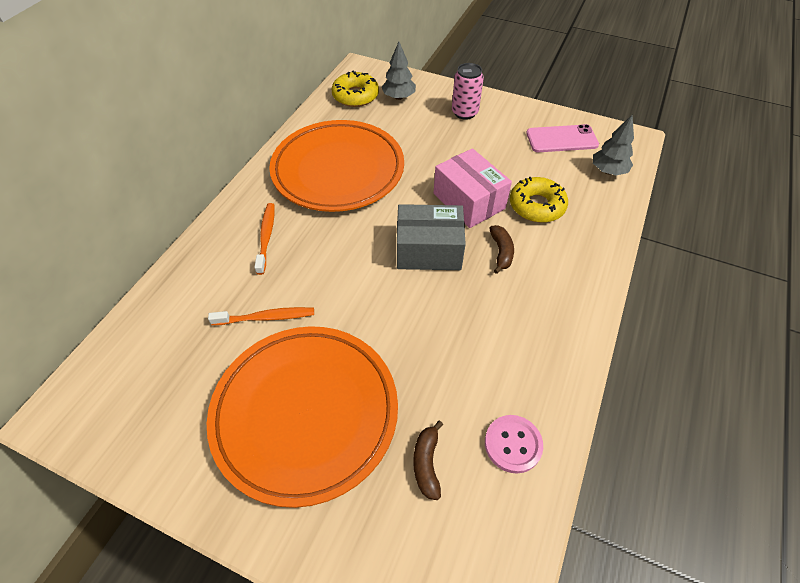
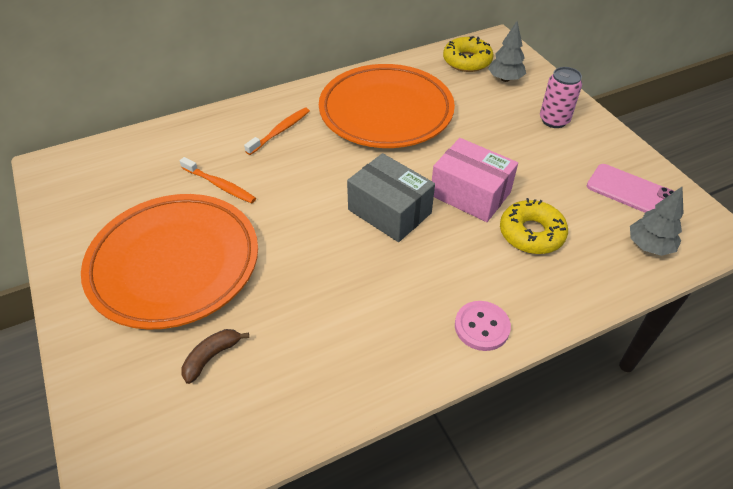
camera: 40 degrees right, 5 degrees down
(469, 201) = (470, 194): pink box -> pink box turned 60 degrees counterclockwise
(501, 252) = (450, 250): brown banana -> none
(513, 444) = (286, 395): pink button -> pink button (482, 327)

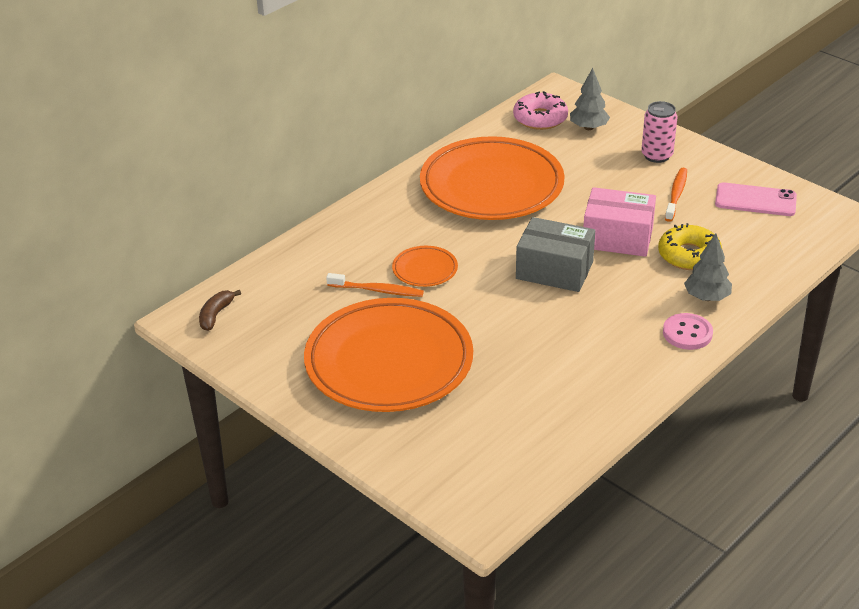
camera: 20 degrees left, 10 degrees down
(211, 357) = (479, 416): brown banana -> brown banana (216, 315)
(274, 176) = (425, 270): none -> orange plate
(280, 131) = (398, 229): orange toothbrush -> orange toothbrush (676, 195)
(467, 61) = (540, 118): yellow donut -> pink donut
(649, 246) = (790, 239): grey tree -> grey tree (706, 297)

